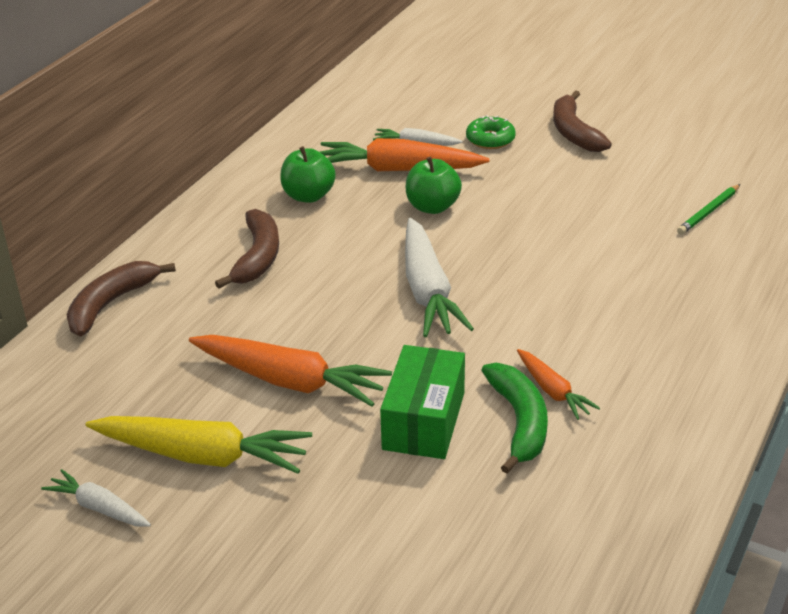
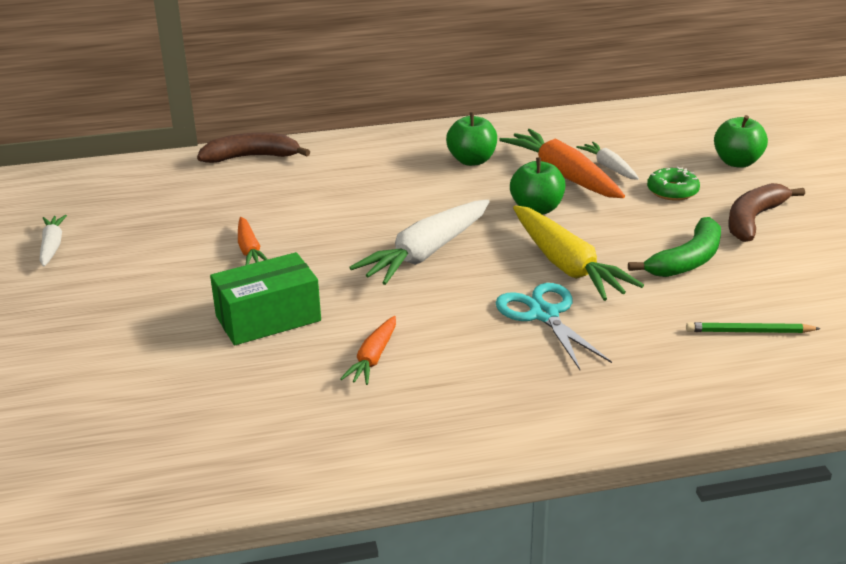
camera: 50 degrees right, 5 degrees down
(203, 456) = (137, 256): yellow carrot -> yellow carrot (567, 266)
(257, 257) = (371, 177): brown banana -> none
(290, 381) = (249, 250): orange carrot -> orange carrot, size x0.53
(488, 94) = (737, 162): none -> green apple
(519, 422) = (315, 359): green banana -> green banana (687, 260)
(588, 281) = (544, 315): none -> turquoise scissors

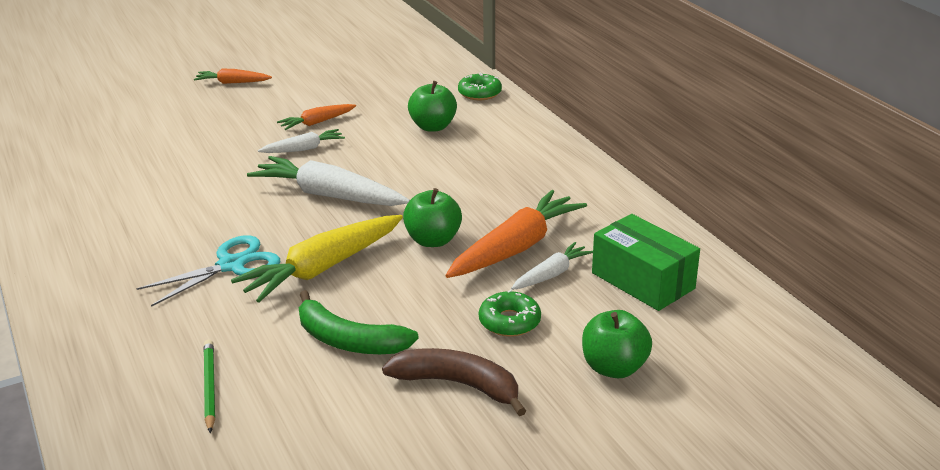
camera: 75 degrees right, 0 degrees up
(52, 246) = (306, 57): white carrot -> white carrot (304, 149)
(252, 157) = (479, 93): brown banana -> green donut
(268, 318) = (215, 148): green box -> green box (643, 281)
(373, 358) = (161, 197): orange carrot -> orange carrot (232, 83)
(472, 160) = (525, 193): green apple -> green apple (433, 127)

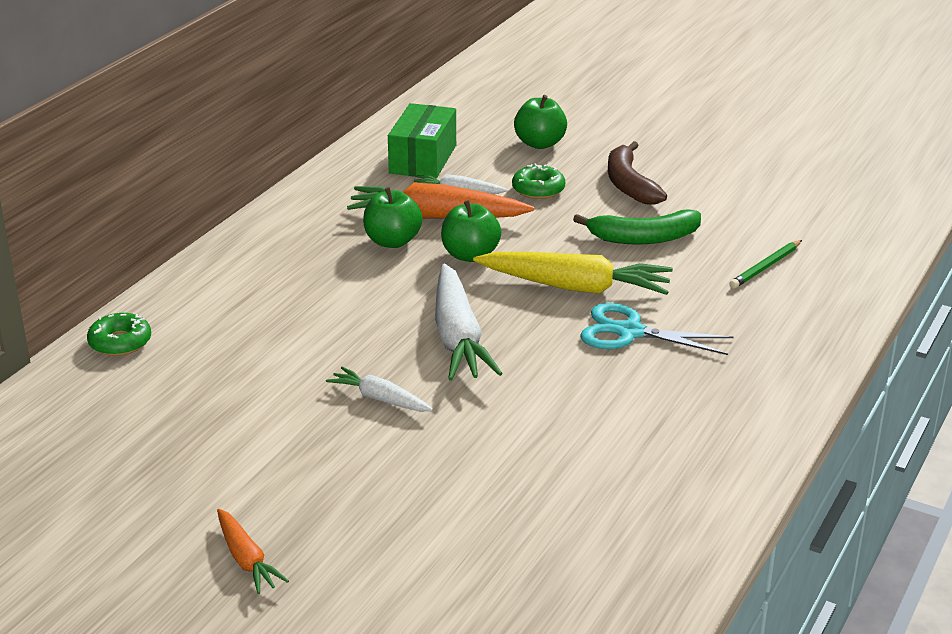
camera: 125 degrees left, 0 degrees up
(316, 122) = (306, 422): orange carrot -> none
(348, 340) = (643, 238): green banana -> green banana turned 90 degrees clockwise
(433, 127) = (242, 339): green apple -> green apple (392, 241)

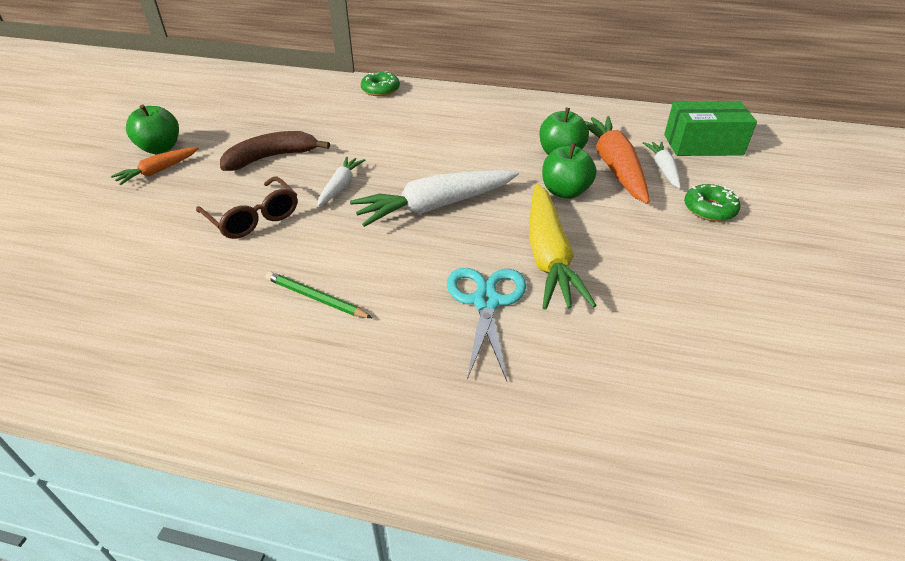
camera: 75 degrees right, 10 degrees up
(418, 470) = (253, 217): none -> brown glasses
(540, 144) = (799, 197): green apple -> green apple (160, 148)
(629, 184) = (777, 264): brown banana -> brown banana (271, 157)
(643, 238) = (673, 288): green banana -> none
(765, 267) = (685, 399): green pencil -> green pencil (316, 298)

